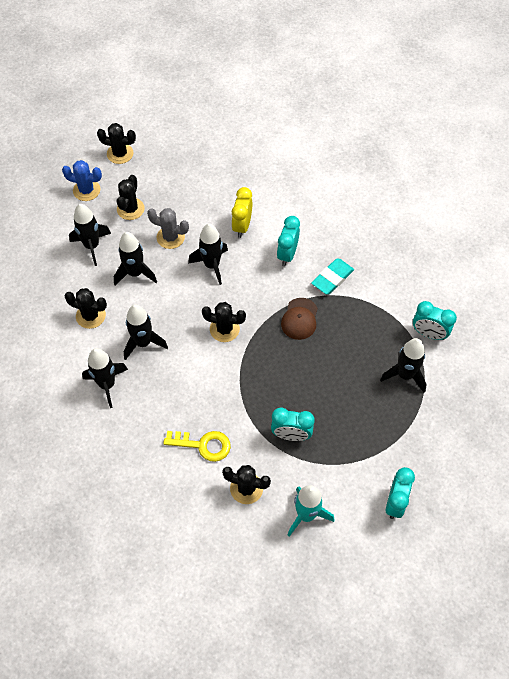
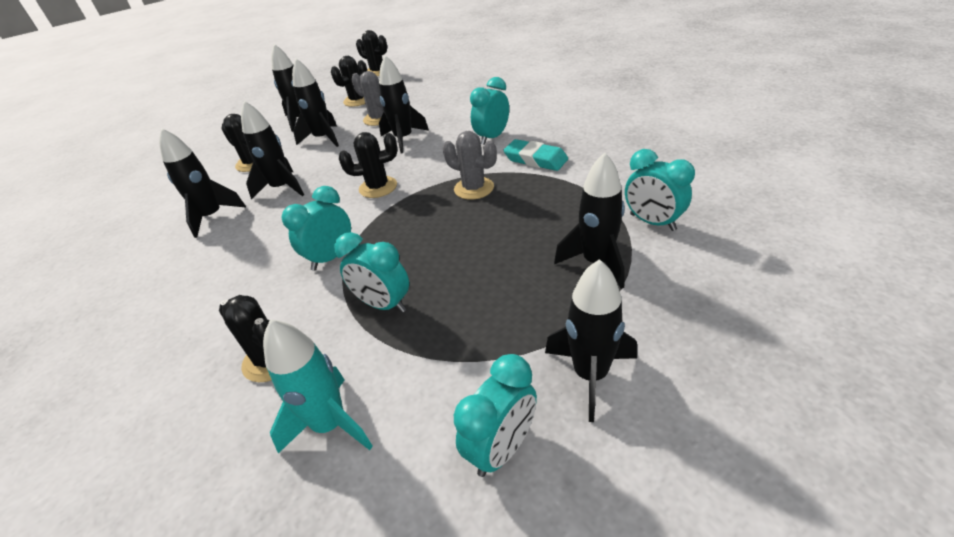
camera: 25 degrees right, 20 degrees down
(86, 190) = (330, 89): blue cactus -> none
(203, 445) = (259, 293): yellow key -> none
(224, 329) = (378, 187): black cactus -> black cactus turned 45 degrees counterclockwise
(232, 405) = (331, 257): none -> turquoise clock
(242, 226) = (456, 116): yellow clock -> none
(299, 319) = (474, 188): brown cap -> grey cactus
(332, 278) = (535, 159): turquoise eraser -> turquoise eraser turned 60 degrees clockwise
(423, 453) = (590, 374): none -> black rocket

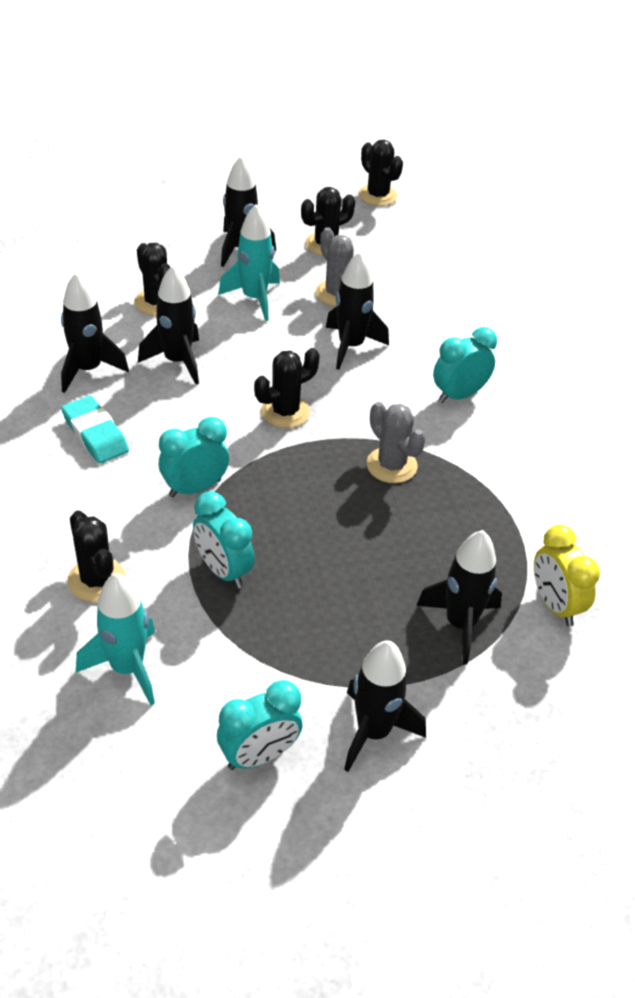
camera: 15 degrees right, 5 degrees up
(323, 139) = (254, 299): black rocket -> turquoise rocket
(378, 187) = (285, 412): black cactus -> black cactus turned 45 degrees counterclockwise
(535, 159) = (488, 455): turquoise eraser -> turquoise eraser (95, 434)
(652, 222) = (555, 605): turquoise clock -> yellow clock

